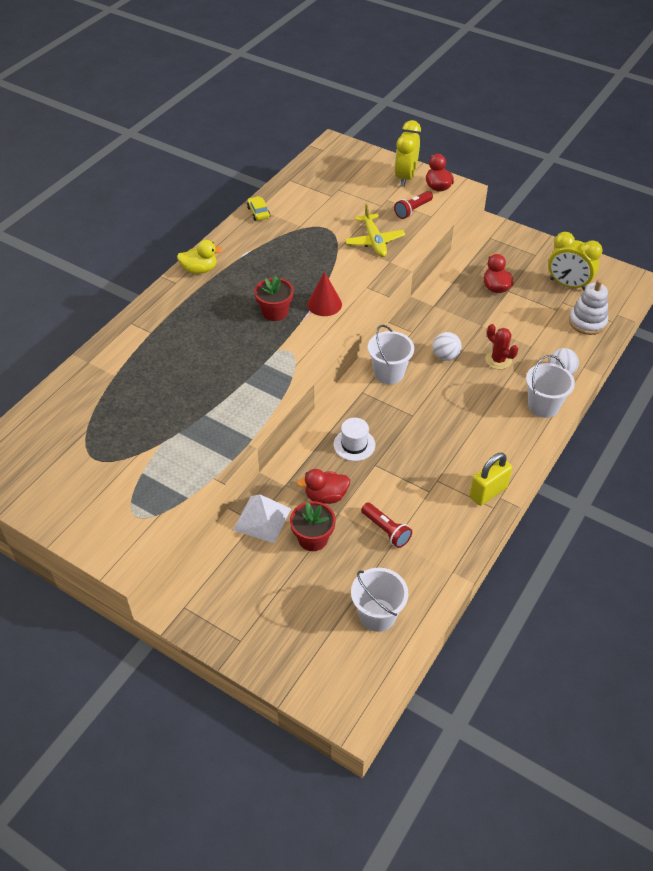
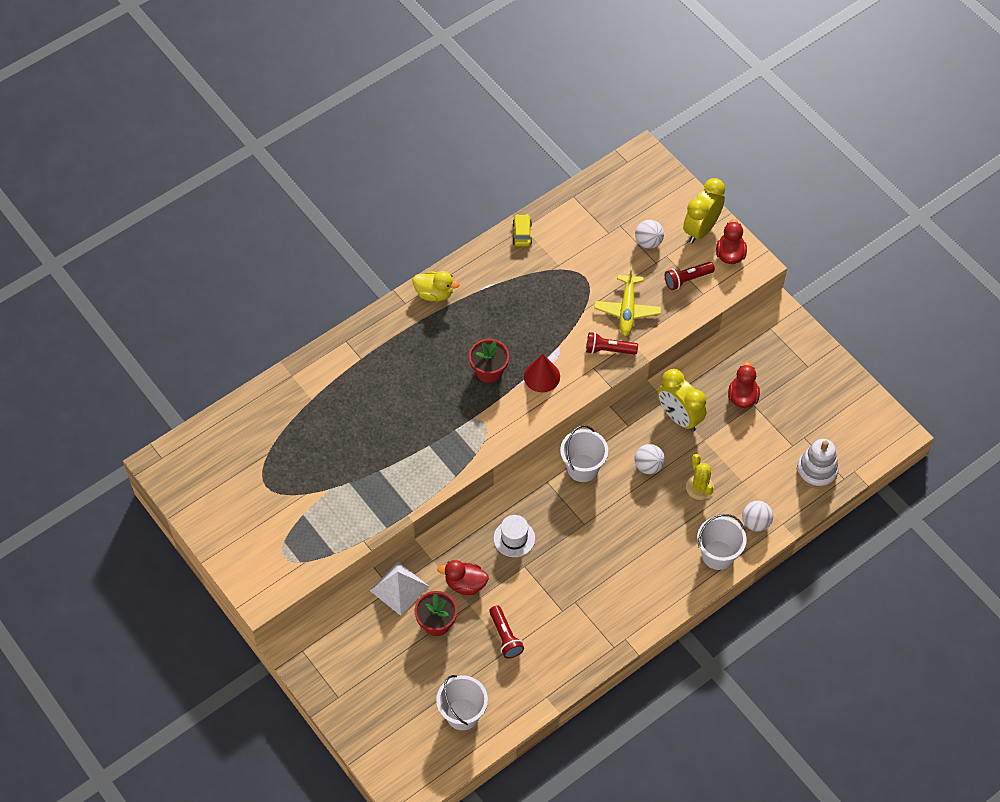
camera: 20 degrees right, 10 degrees up
(367, 194) = (648, 242): none -> white ball
(373, 271) = (608, 350): none -> red flashlight
(488, 492) = (616, 630): yellow padlock -> none
(498, 360) = (699, 487): red cactus -> yellow cactus
(568, 285) = (822, 417): yellow clock -> yellow clock (679, 417)

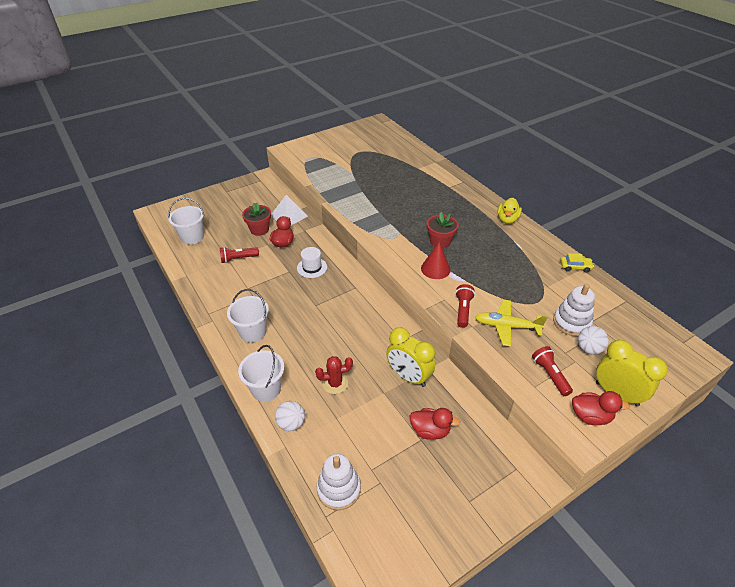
camera: 95 degrees right, 15 degrees down
(582, 468) = (364, 308): white bucket -> white bucket (253, 332)
(613, 251) = (571, 322): none -> white stacking toy
(648, 466) = (361, 349): white ball -> none
(679, 417) = (408, 376): yellow clock -> yellow clock turned 105 degrees counterclockwise
(699, 487) = (335, 383): yellow cactus -> red cactus

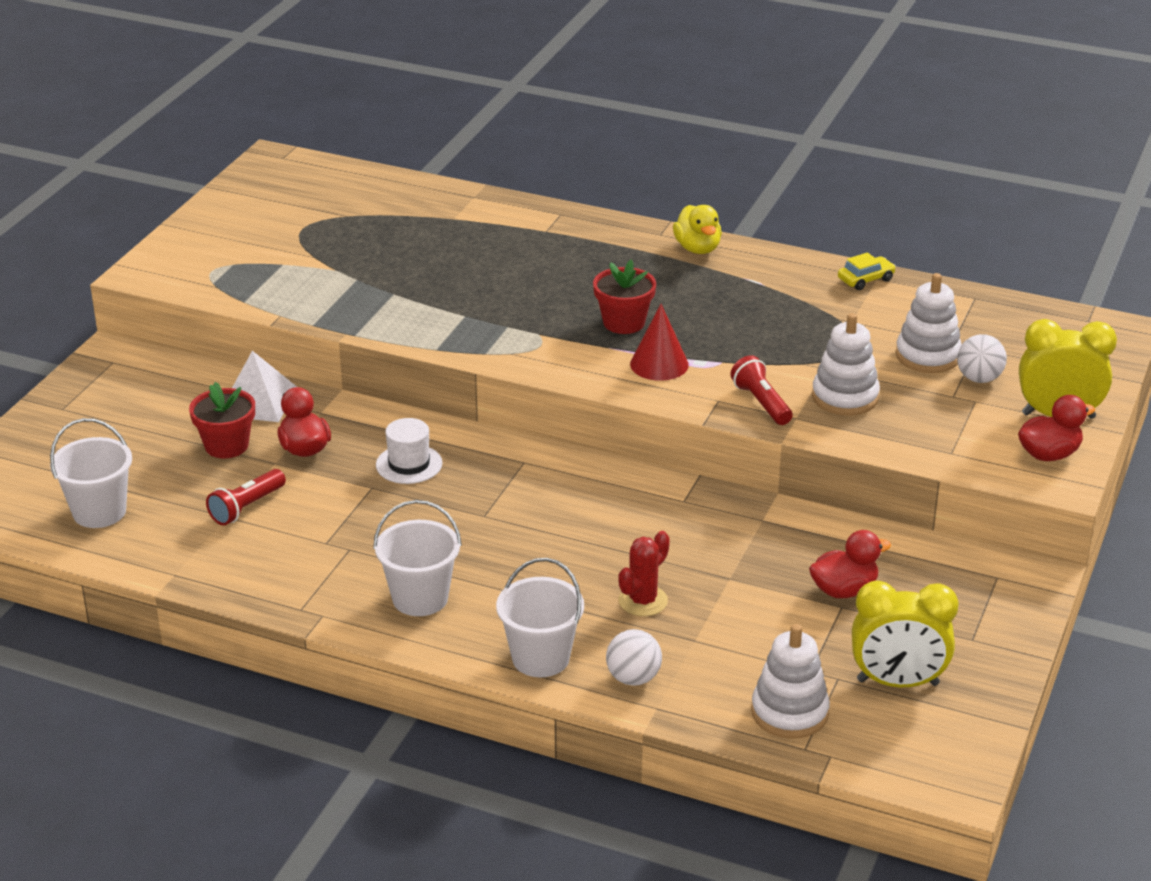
camera: 35 degrees left, 10 degrees down
(408, 376) = (745, 542): yellow clock -> yellow clock (897, 682)
(507, 326) = (845, 397): yellow plane -> white stacking toy
(550, 375) = (958, 431): red flashlight -> none

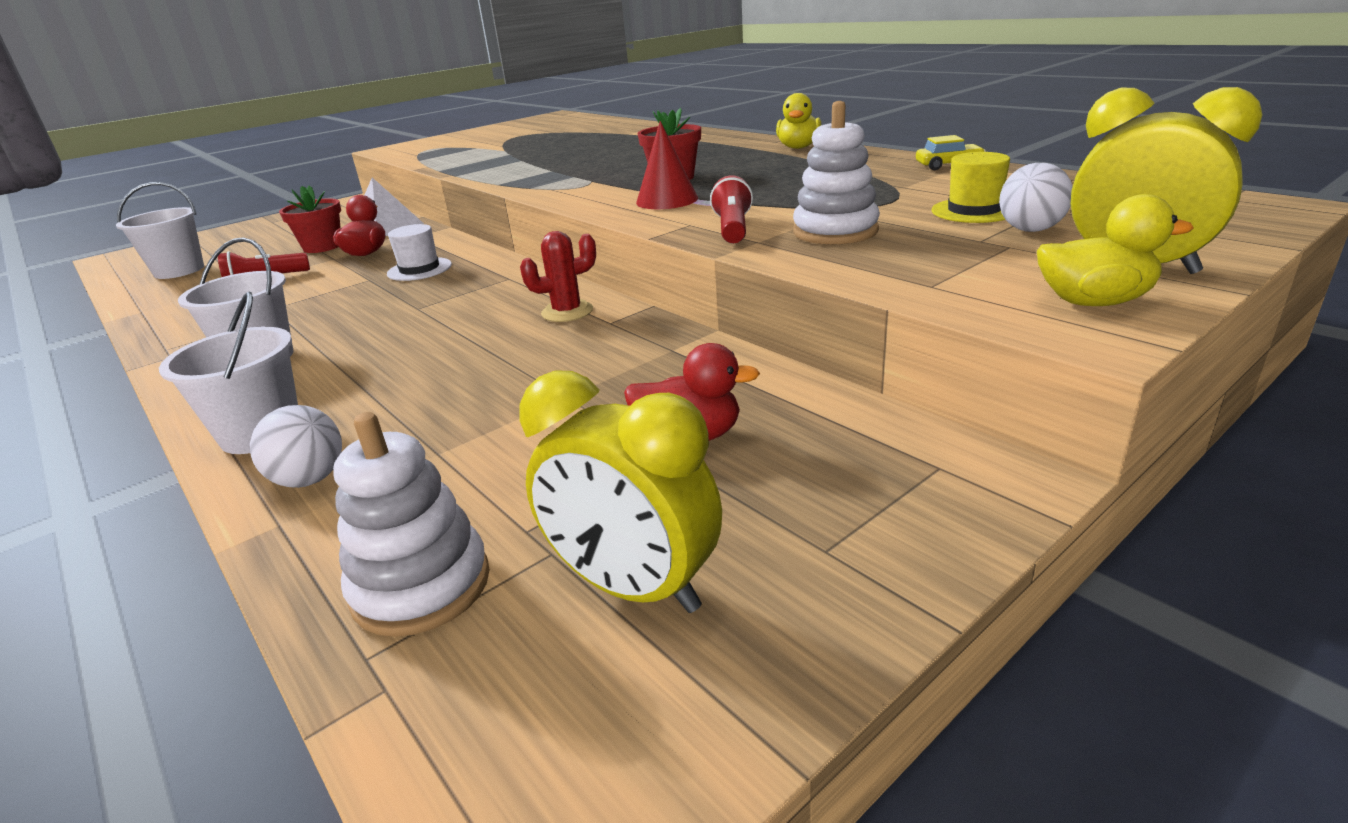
camera: 30 degrees right, 5 degrees down
(643, 601) = (444, 400): red cactus -> red cactus (567, 312)
(927, 356) = (974, 211): white stacking toy -> yellow hat
(1049, 454) = (1094, 302): red duck -> yellow duck

